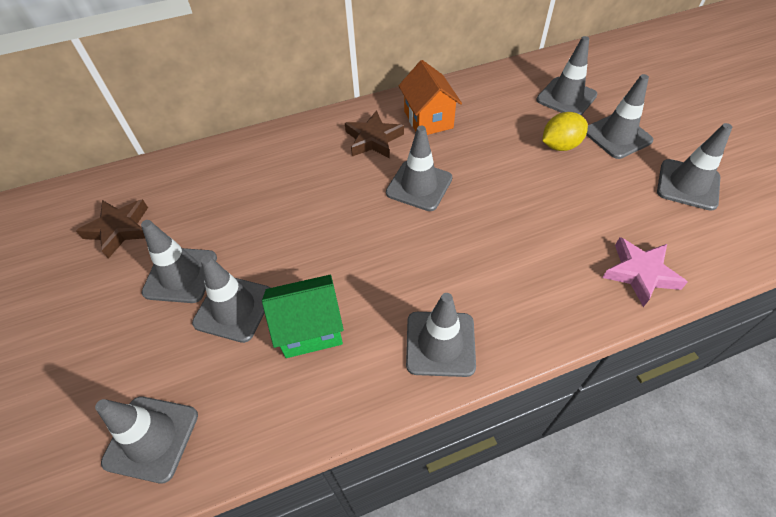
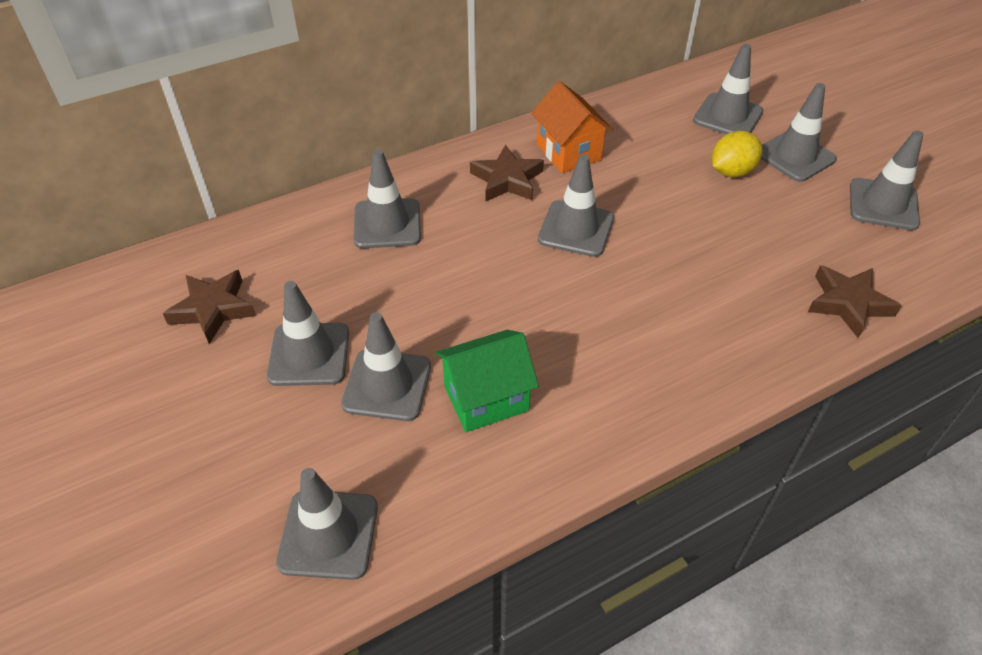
camera: 10 degrees left, 5 degrees down
(440, 343) = (642, 398): grey traffic cone -> grey traffic cone (387, 224)
(640, 273) = (848, 303): pink star -> brown star

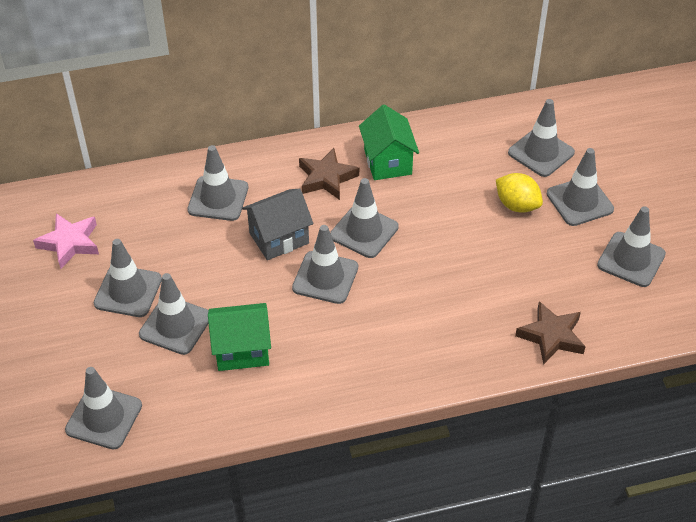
camera: 15 degrees right, 0 degrees up
(213, 309) = (70, 243): brown star -> pink star
(478, 254) = (279, 238): none -> grey house
(553, 289) = (325, 277): none -> grey traffic cone
(568, 152) = (387, 162): orange house -> green house
(731, 171) = (517, 205): yellow lemon -> yellow lemon turned 60 degrees clockwise

